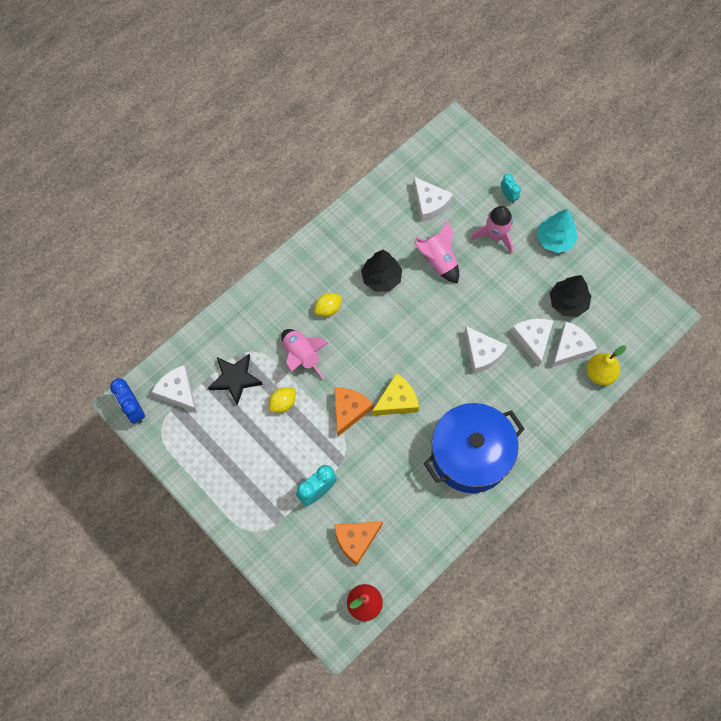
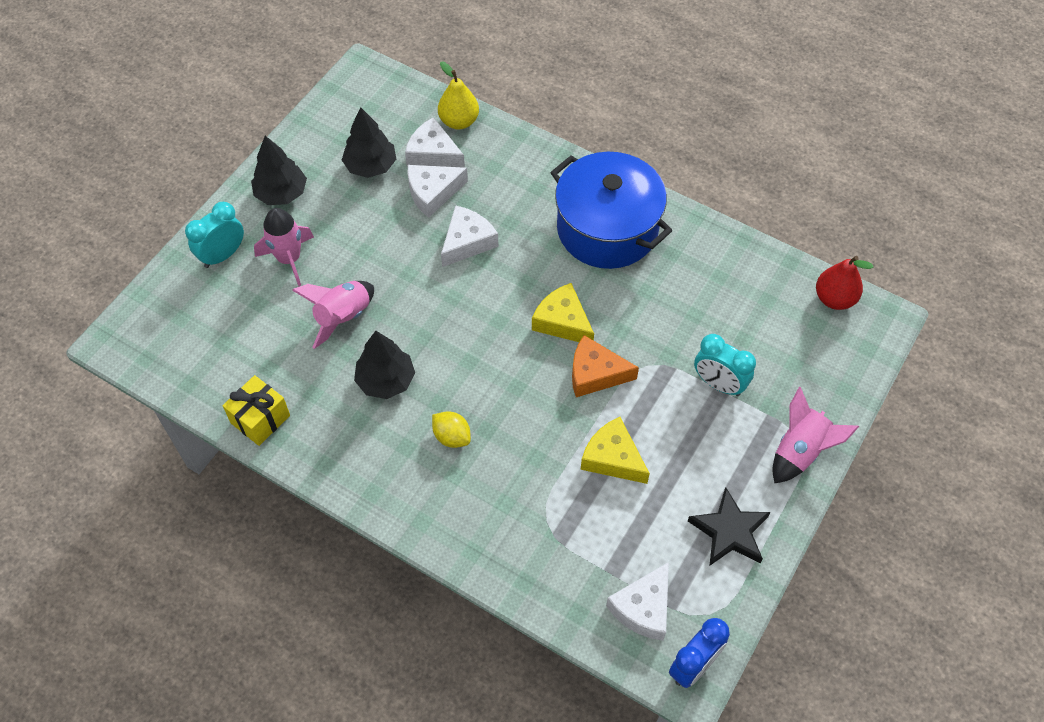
camera: 105 degrees left, 10 degrees down
(235, 379) = (597, 532): black star -> black star (729, 531)
(283, 403) = (612, 458): yellow lemon -> yellow cheese
(301, 356) = (534, 452): pink rocket -> pink rocket (800, 451)
(356, 540) = (762, 325): orange cheese -> none
(373, 201) = (260, 419): none -> yellow gift
(430, 203) = (251, 346): white cheese -> none
(508, 196) = (223, 255): turquoise clock -> turquoise clock, size x1.59
(555, 239) = (281, 193): turquoise tree -> black tree

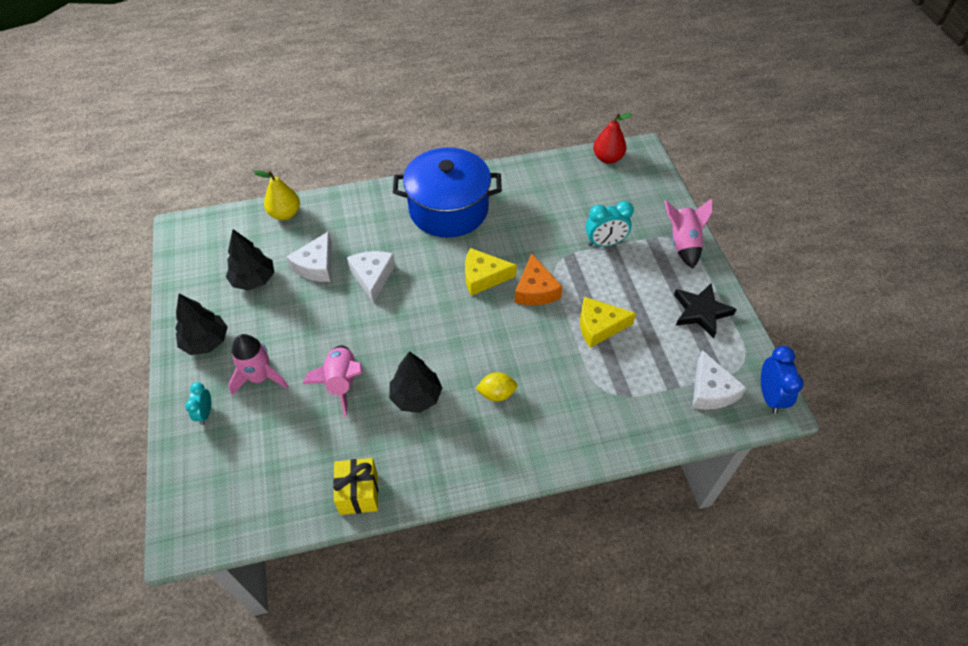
camera: 45 degrees left, 5 degrees down
(223, 255) = (205, 413): turquoise clock -> turquoise clock, size x0.63
(433, 154) = (289, 243): white cheese -> none
(595, 374) = (535, 290): orange cheese -> orange cheese turned 60 degrees counterclockwise

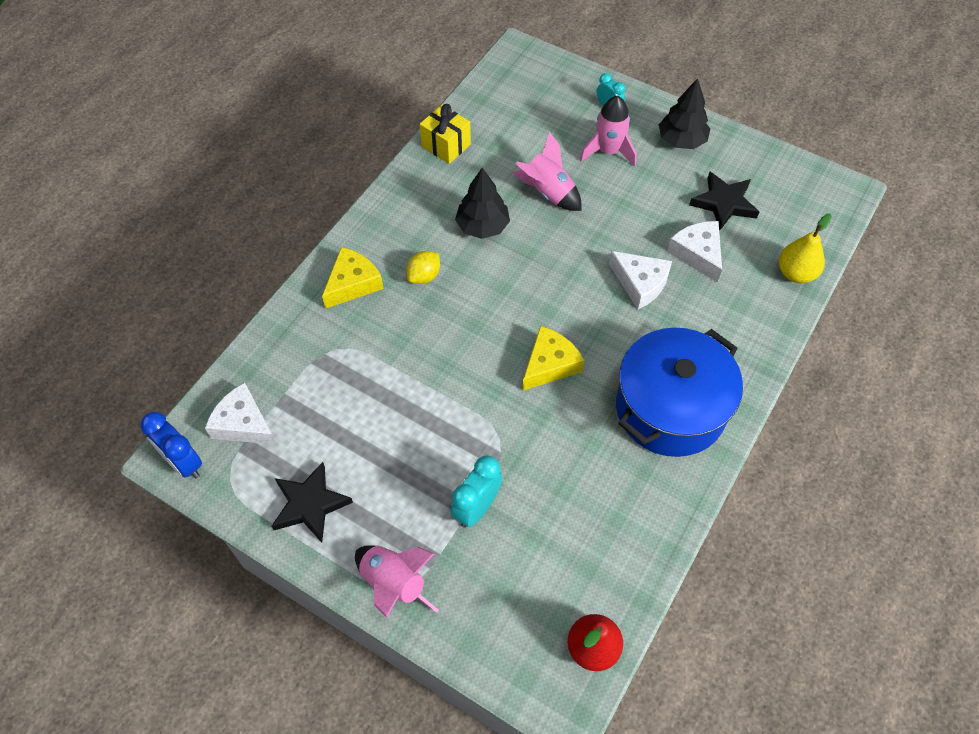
camera: 135 degrees right, 5 degrees up
(254, 280) = (724, 203): black tree -> black star
(535, 290) = (489, 392): orange cheese -> none
(599, 326) = (396, 404): yellow cheese -> yellow cheese (353, 283)

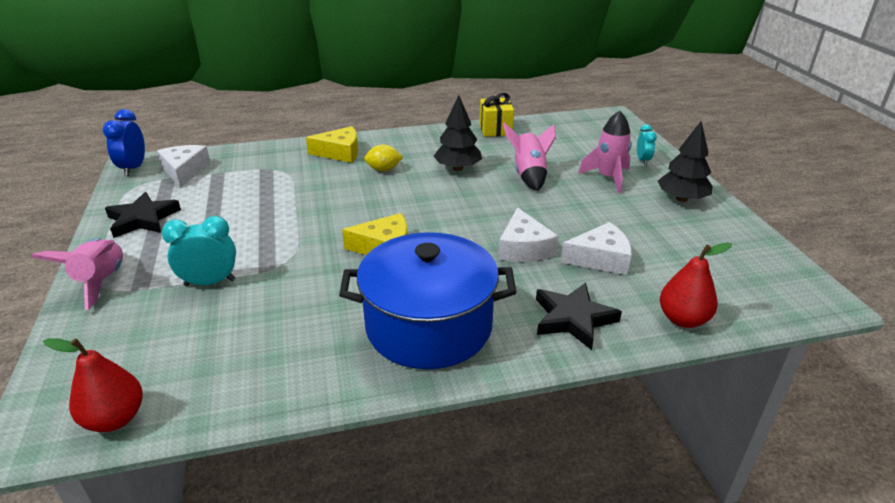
camera: 45 degrees right, 25 degrees down
(697, 254) = (600, 258): white cheese -> white cheese turned 60 degrees clockwise
(724, 203) = (670, 245): black star -> black star (573, 319)
(796, 273) = (683, 319): yellow pear -> red pear

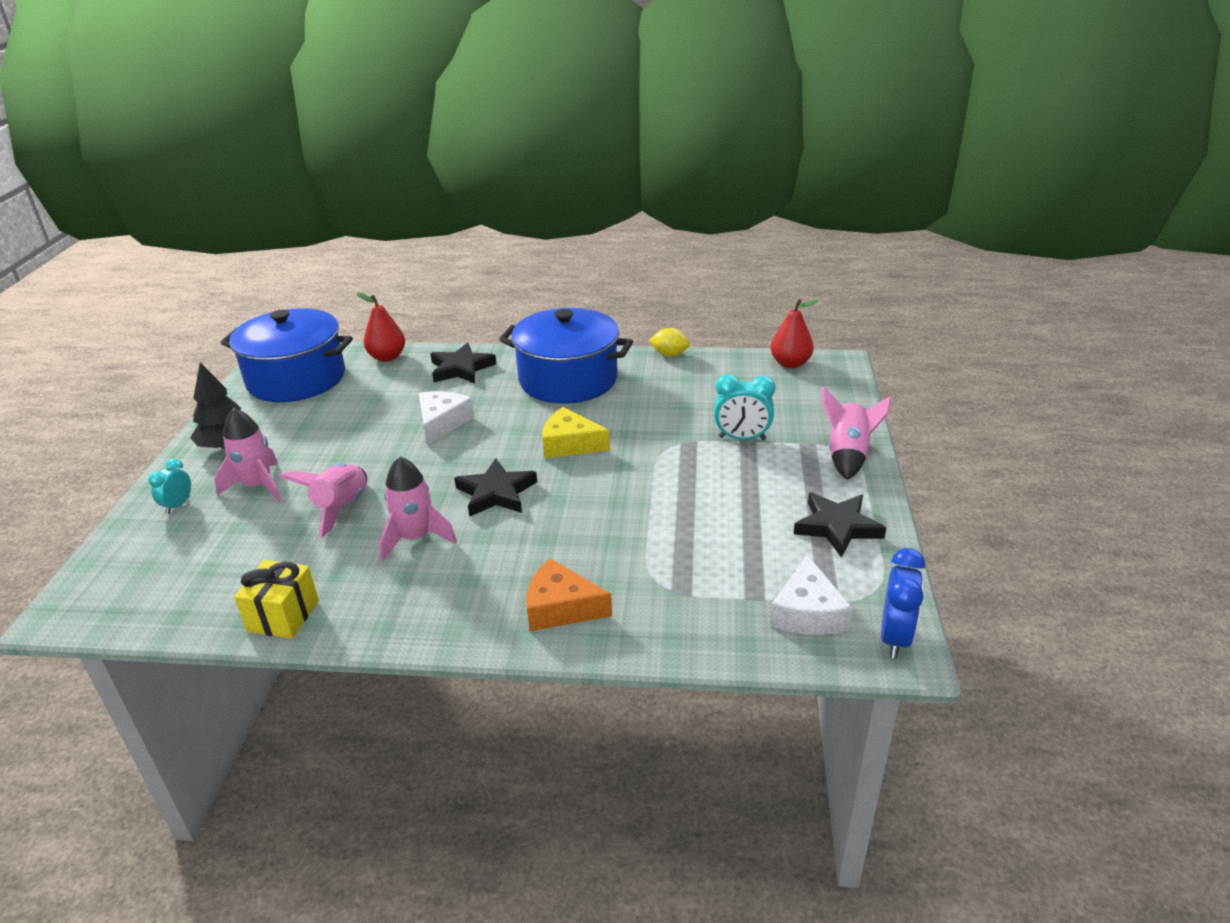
camera: 160 degrees left, 0 degrees up
(340, 153) = (561, 608): yellow cheese -> orange cheese
(383, 169) = (514, 555): yellow lemon -> yellow lemon (669, 355)
(424, 201) = (496, 493): none -> black star
(457, 168) = (416, 538): black tree -> pink rocket
(600, 258) = (388, 403): white cheese -> none
(736, 269) = (296, 379): none -> blue pot

